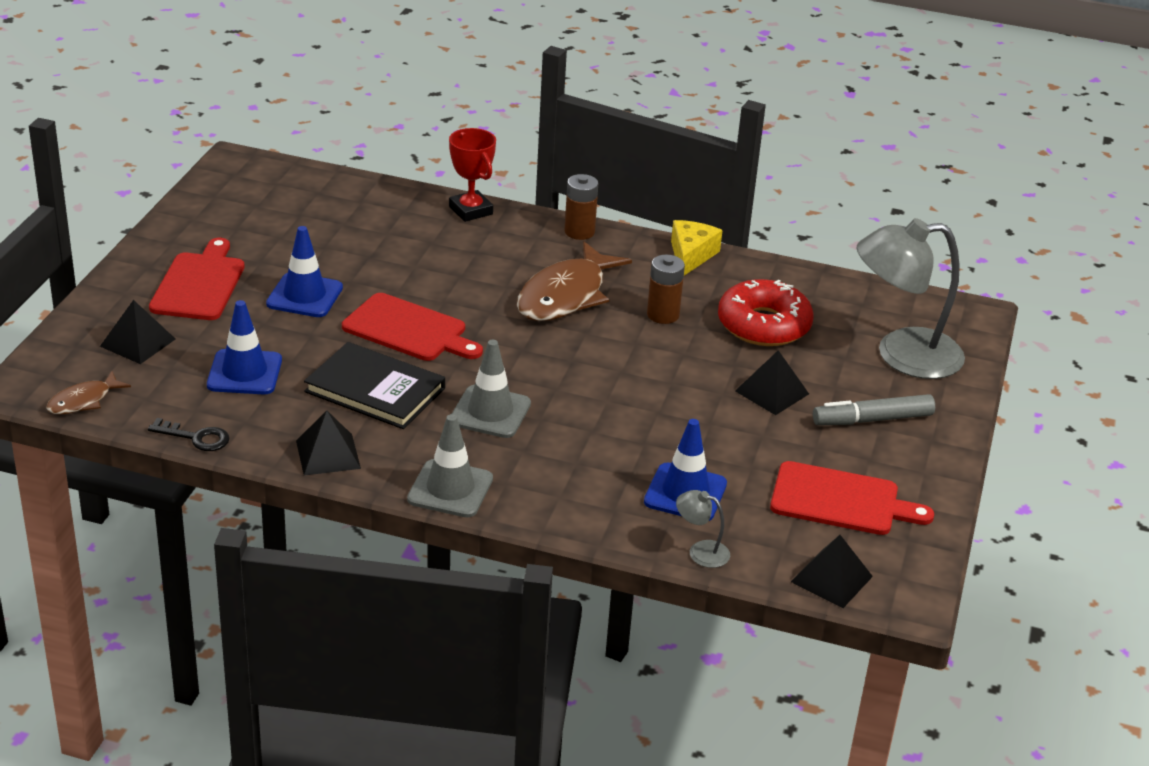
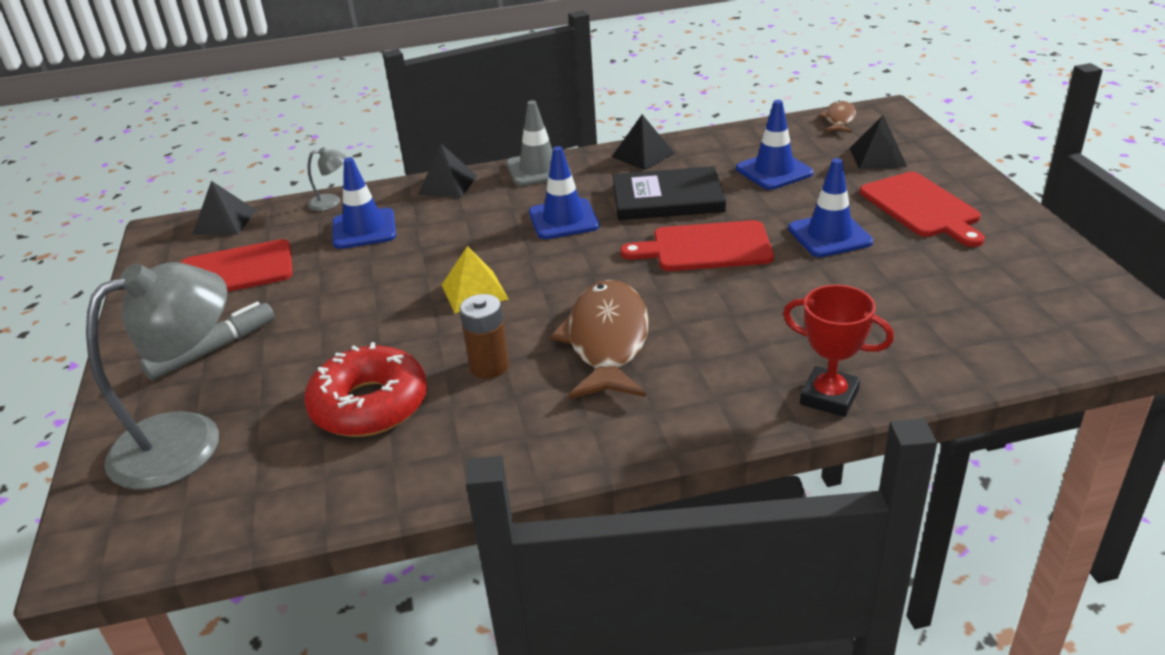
camera: 155 degrees right, 0 degrees up
(196, 437) = (738, 131): black key -> none
(490, 412) = (563, 219): grey traffic cone -> blue traffic cone
(579, 232) = (677, 431): brown battery -> none
(629, 376) = (474, 292): none -> yellow pyramid
(691, 255) = (514, 463): yellow cheese -> none
(771, 392) = (327, 334): black pyramid -> black pyramid (448, 185)

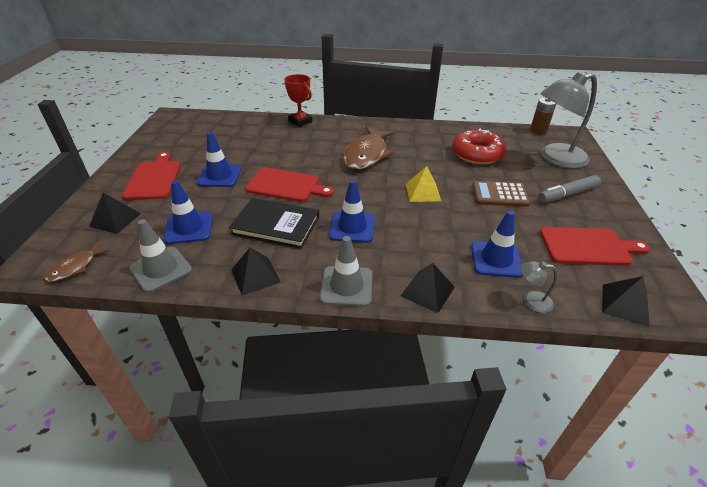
camera: 165 degrees left, 5 degrees up
(339, 319) = (500, 195): none -> brown calculator
(489, 366) = (423, 156): brown battery -> brown battery (538, 130)
(749, 137) = (161, 269): none -> grey traffic cone

